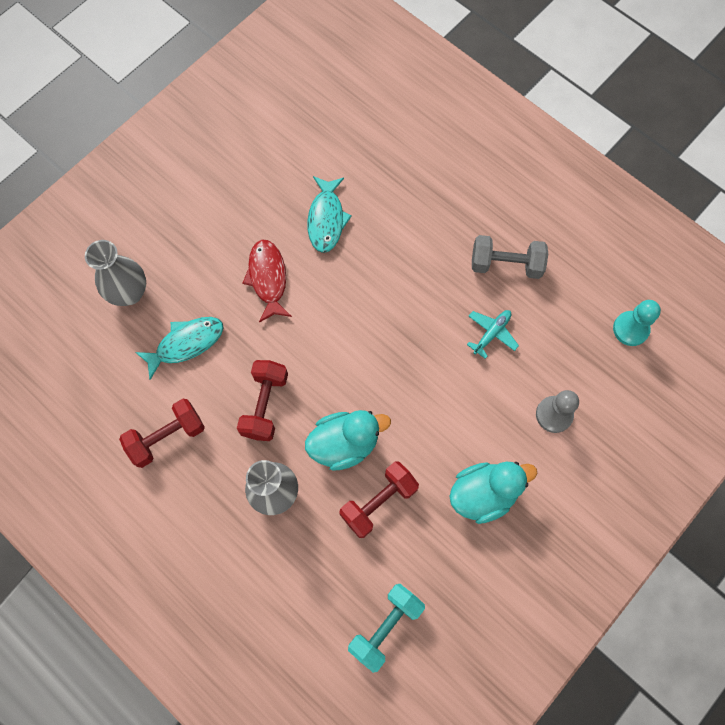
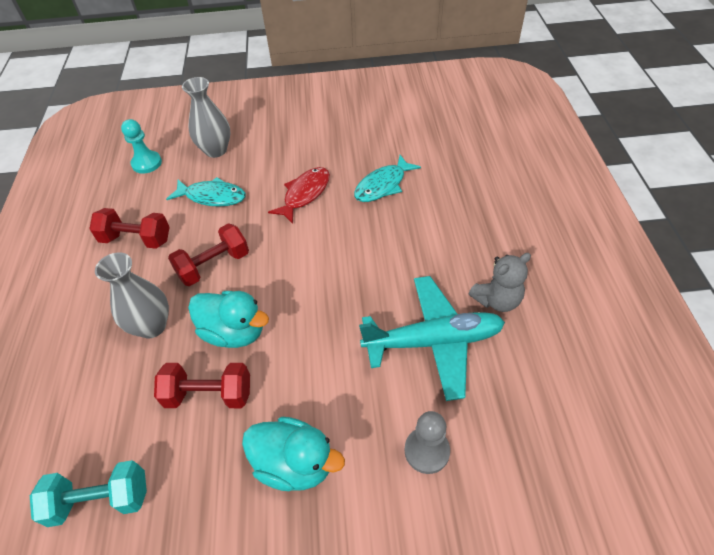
camera: 45 degrees right, 20 degrees down
(491, 333) = (433, 341): turquoise plane -> turquoise plane, size x2.20
(506, 264) = (497, 300): grey dumbbell -> grey teddy bear
(630, 329) = (578, 436): turquoise pawn -> turquoise pawn (147, 163)

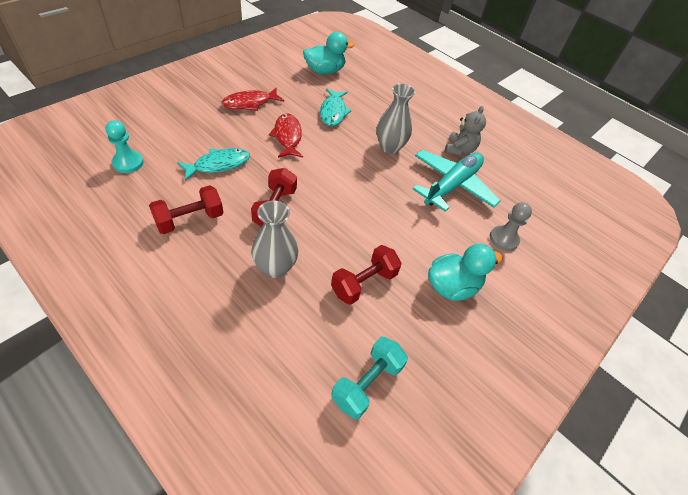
camera: 50 degrees left, 0 degrees up
(216, 150) = (182, 132): grey vase -> grey vase (389, 147)
(234, 332) = (337, 240): turquoise duck -> turquoise duck (324, 71)
(305, 143) = (250, 103): none -> red fish

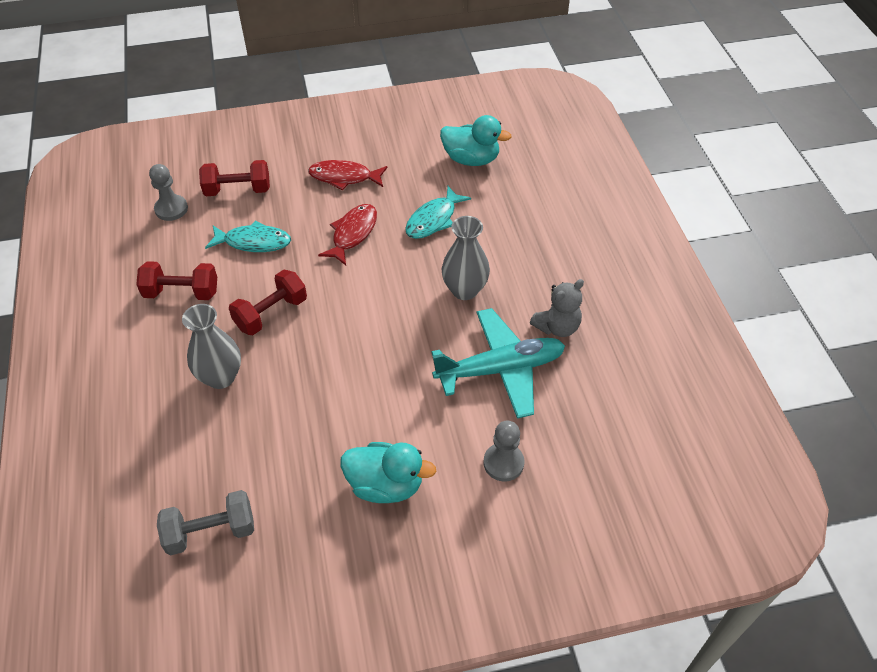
camera: 40 degrees right, 0 degrees up
(128, 163) = (171, 209): turquoise pawn -> grey pawn
(363, 283) = (293, 434): red dumbbell -> red dumbbell (238, 190)
(367, 383) = (211, 532): turquoise dumbbell -> grey dumbbell

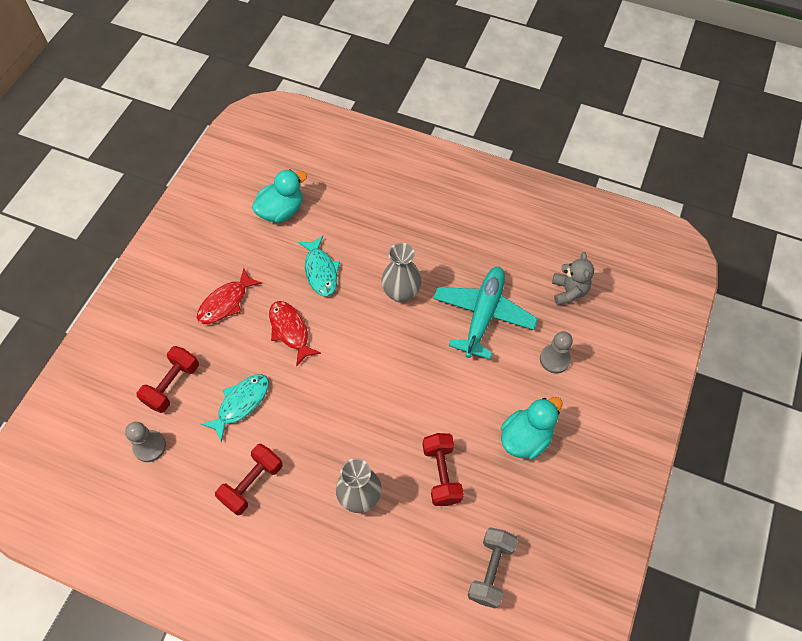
camera: 55 degrees left, 10 degrees up
(271, 313) = (325, 429): red dumbbell -> red dumbbell (441, 474)
(557, 327) = (473, 261): grey teddy bear -> grey teddy bear (568, 291)

